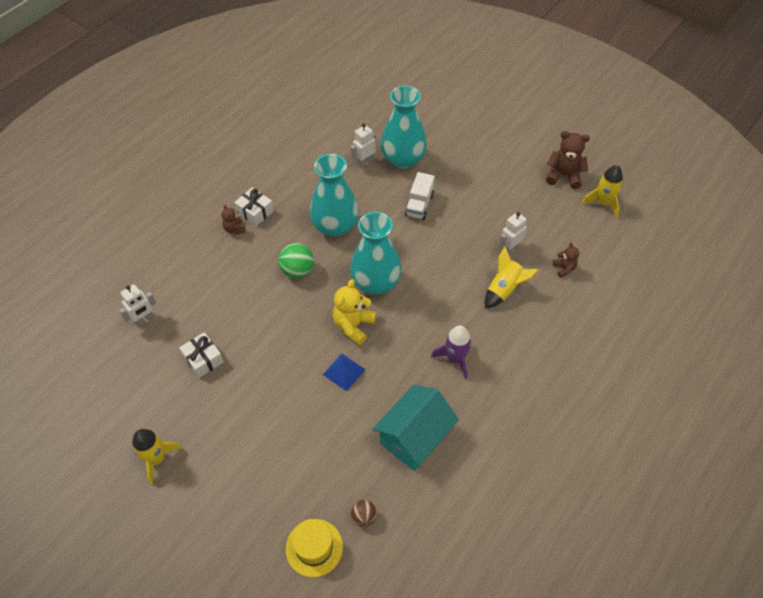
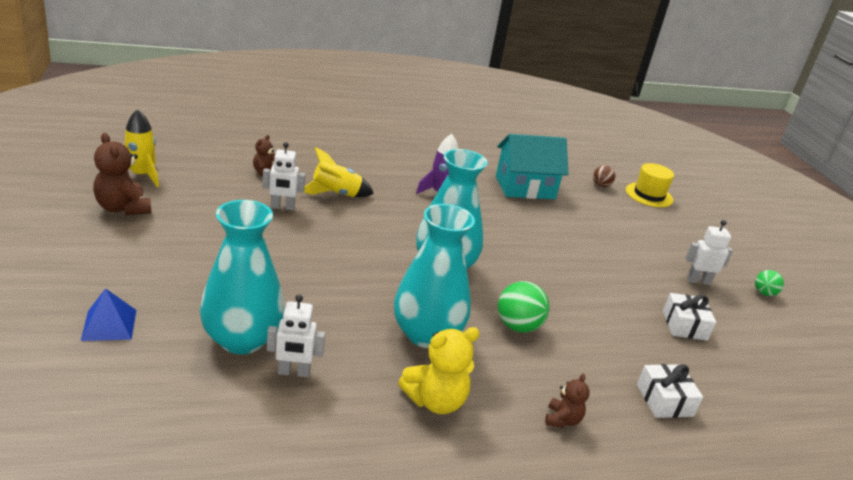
camera: 145 degrees left, 25 degrees down
(144, 320) = (746, 400): white robot -> white robot (698, 281)
(157, 459) = (764, 293): yellow rocket -> green ball
(255, 212) = (514, 421): white gift -> white gift (664, 400)
(344, 372) = (545, 240): blue pyramid -> blue pyramid (109, 324)
(353, 325) = (504, 256): yellow teddy bear -> yellow teddy bear (435, 401)
(419, 205) = (304, 287): white truck -> none

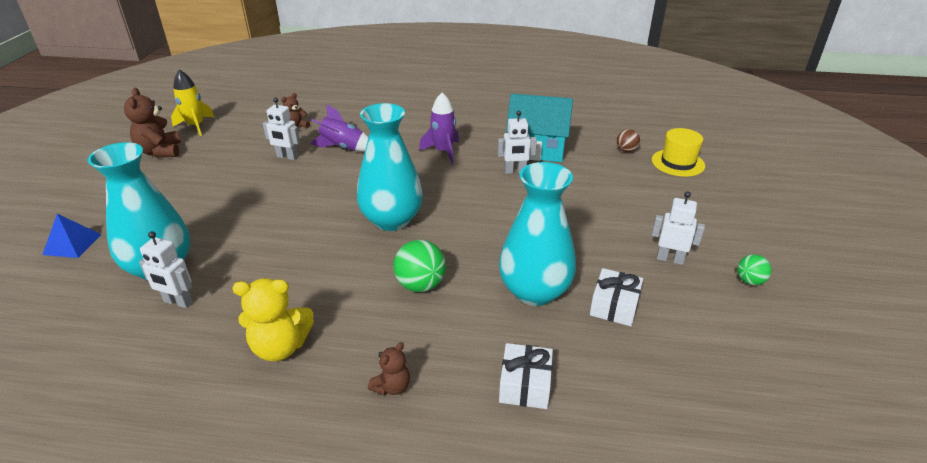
camera: 25 degrees right, 5 degrees up
(336, 194) = (343, 148): yellow rocket -> purple rocket
(426, 334) = (323, 282): turquoise vase -> turquoise vase (534, 291)
(521, 210) = (515, 171): none -> white robot

